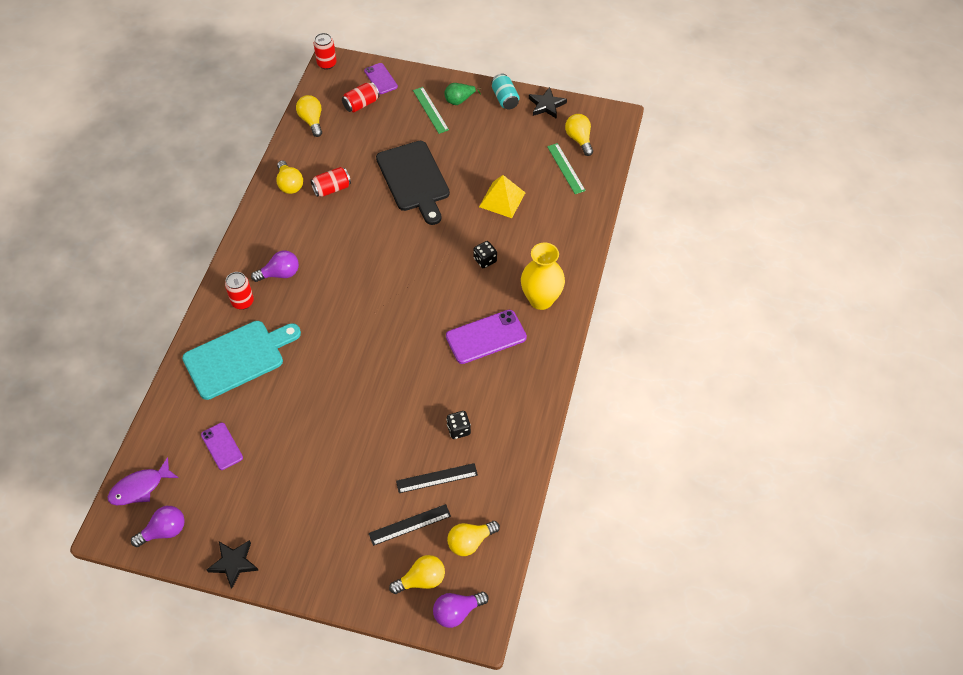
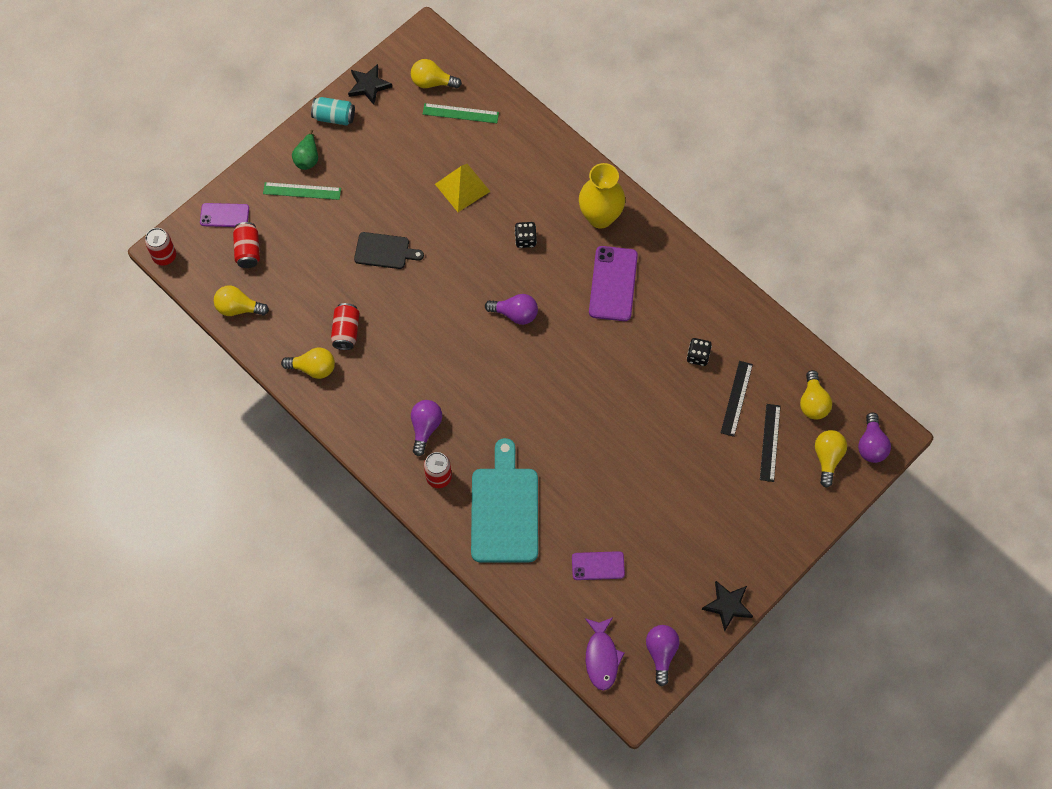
camera: 60 degrees left, 10 degrees up
(414, 179) = (384, 251): black cutting board -> black cutting board, size x0.56
(414, 284) = (515, 314): none -> purple light bulb

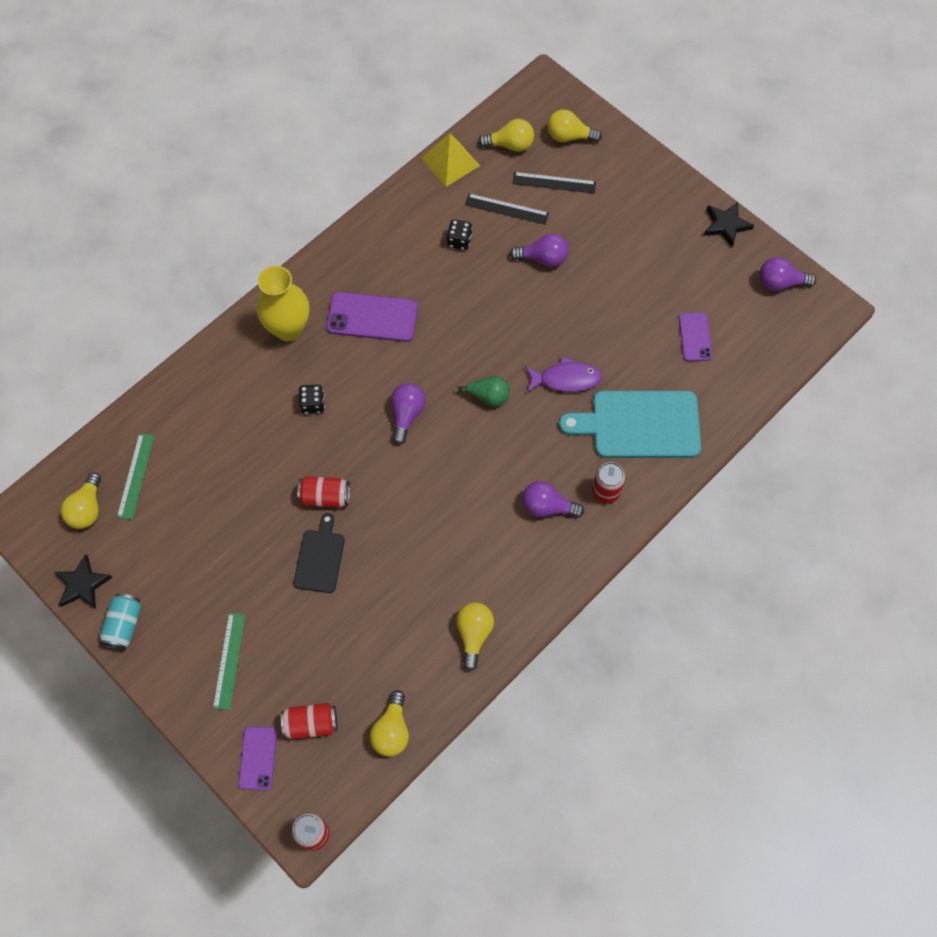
camera: 90 degrees left, 0 degrees up
(307, 158) = (182, 656): green pear -> green pear (488, 397)
(346, 331) = (426, 598): red can -> red can (325, 497)
(462, 187) = (239, 472): yellow pyramid -> yellow pyramid (450, 162)
(602, 657) = (790, 335): purple fish -> purple fish (566, 379)
(871, 445) = (554, 101): purple light bulb -> purple light bulb (543, 258)

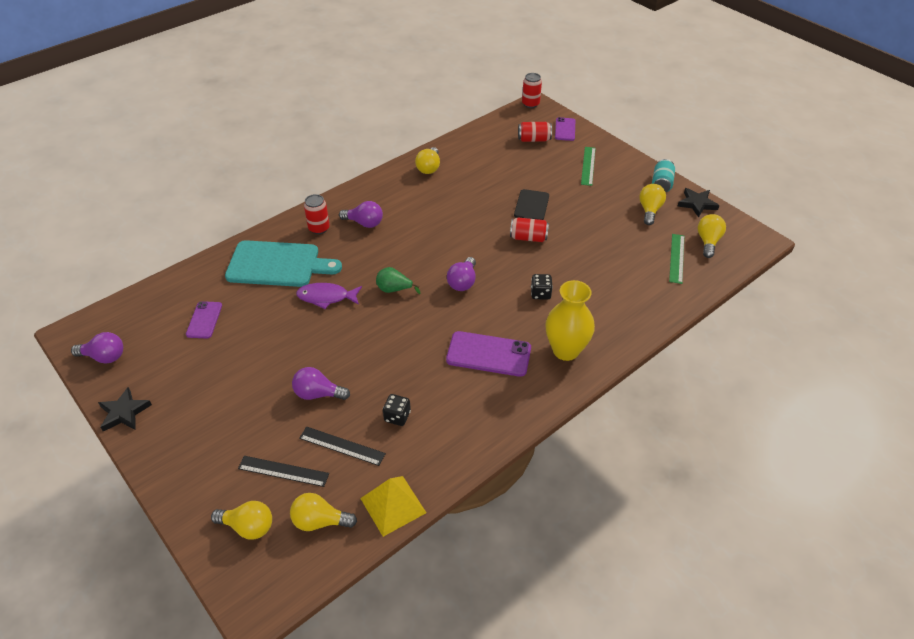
camera: 175 degrees left, 20 degrees down
(391, 730) = (485, 135): yellow light bulb -> yellow light bulb (649, 210)

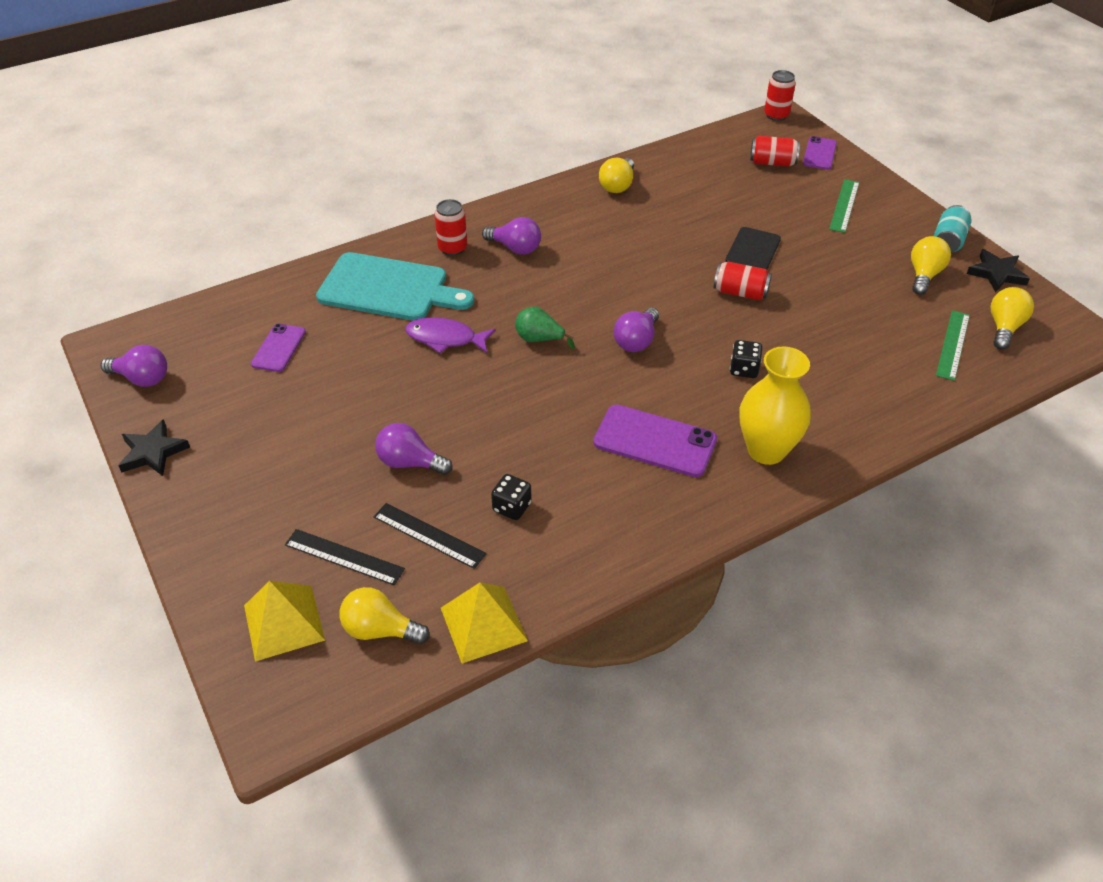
camera: 10 degrees right, 0 degrees up
(248, 527) = (283, 622): yellow light bulb -> yellow pyramid

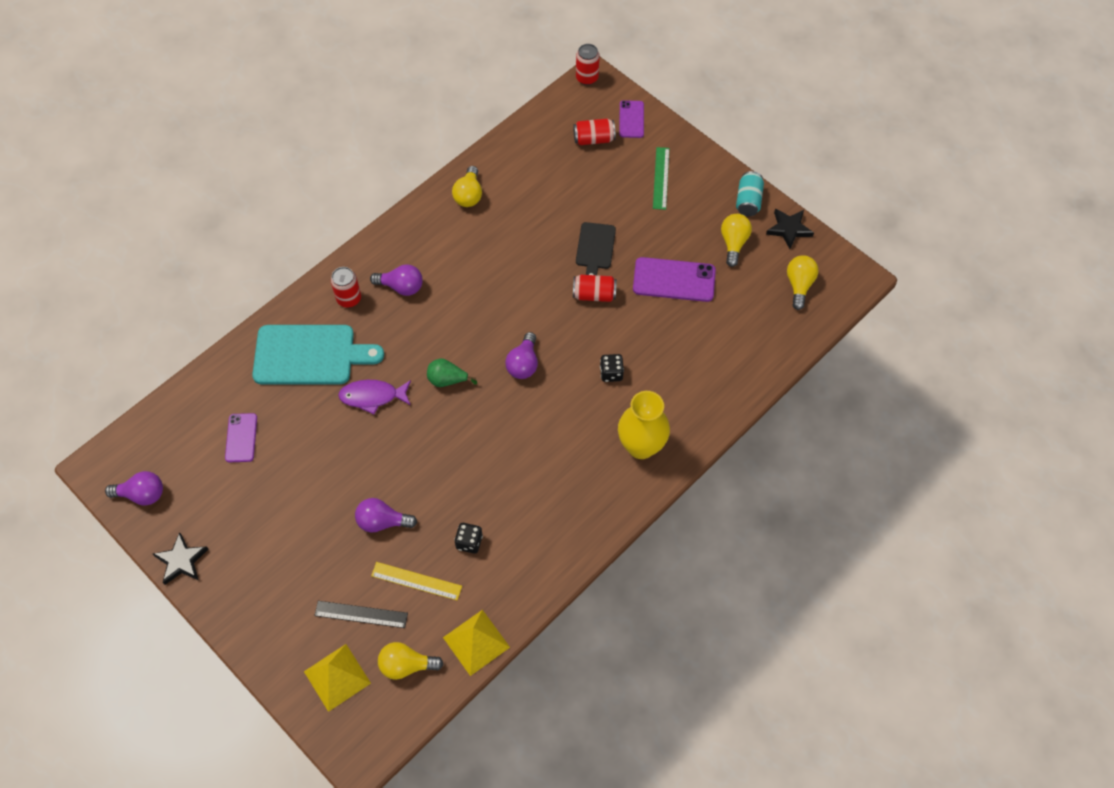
camera: 15 degrees left, 15 degrees up
(429, 535) = (416, 581): black ruler -> yellow ruler
(655, 441) = (559, 458): purple phone -> purple phone (674, 280)
(953, 344) = (763, 312): green ruler -> none

